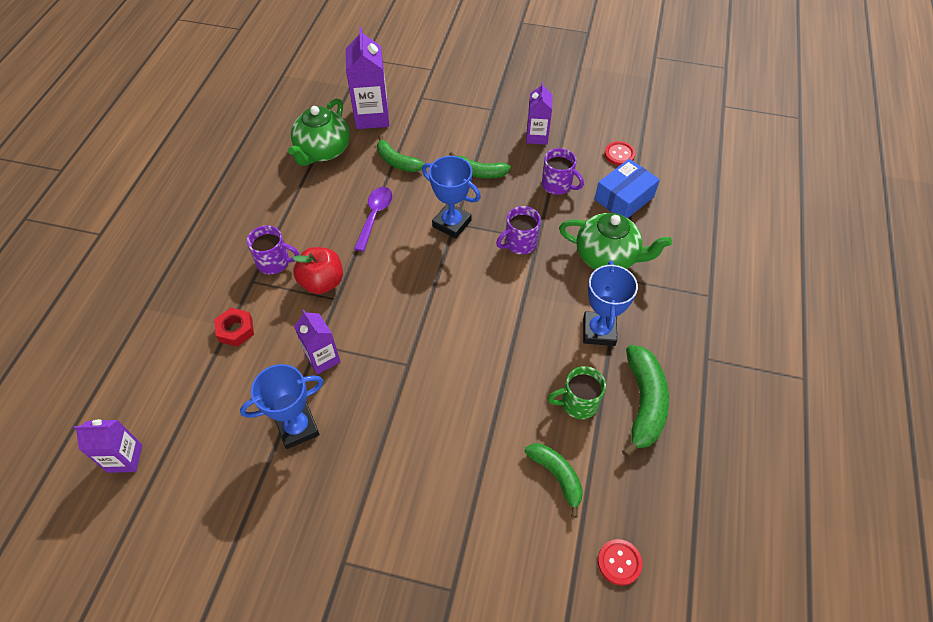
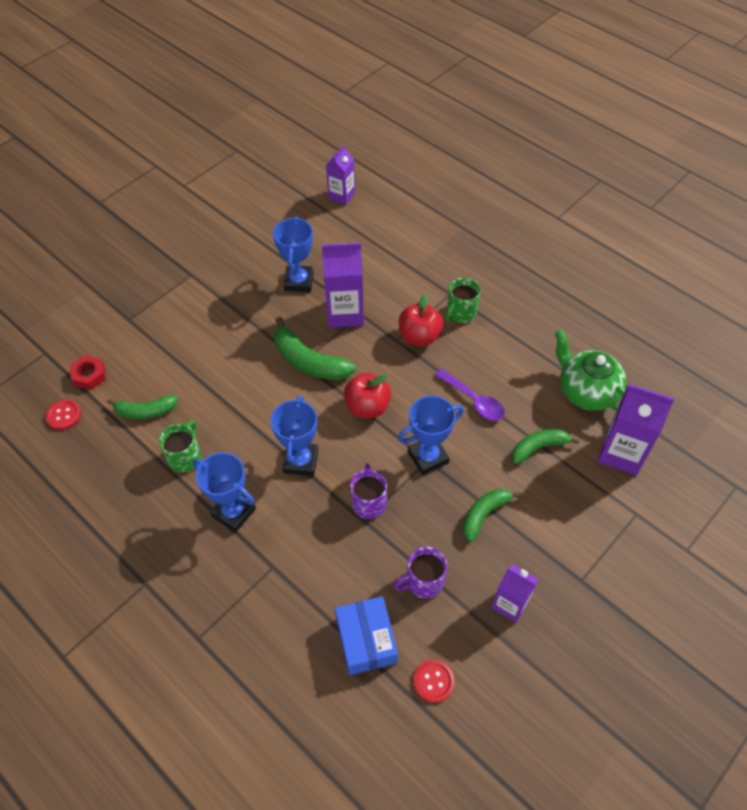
camera: 120 degrees right, 0 degrees up
(235, 330) = (407, 271): red nut -> red nut (89, 375)
(274, 262) = (461, 313): purple mug -> green mug
(323, 358) = (345, 313): purple carton -> purple carton, size x1.58
(428, 286) = (367, 407): none -> red apple
(516, 308) = (300, 461): none -> blue trophy
(607, 257) = (303, 571): green teapot -> none
(643, 403) = (148, 504): green banana -> green banana (309, 361)

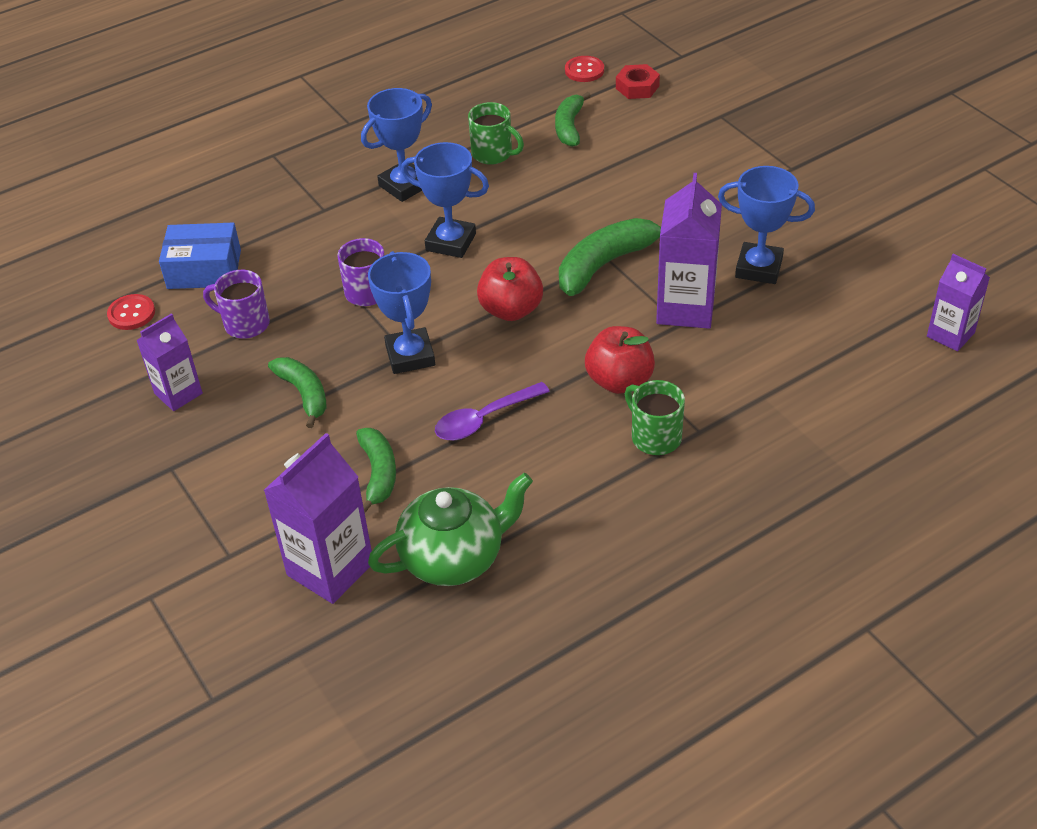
camera: 105 degrees right, 10 degrees down
(423, 582) = (245, 324): purple mug -> purple mug turned 60 degrees counterclockwise

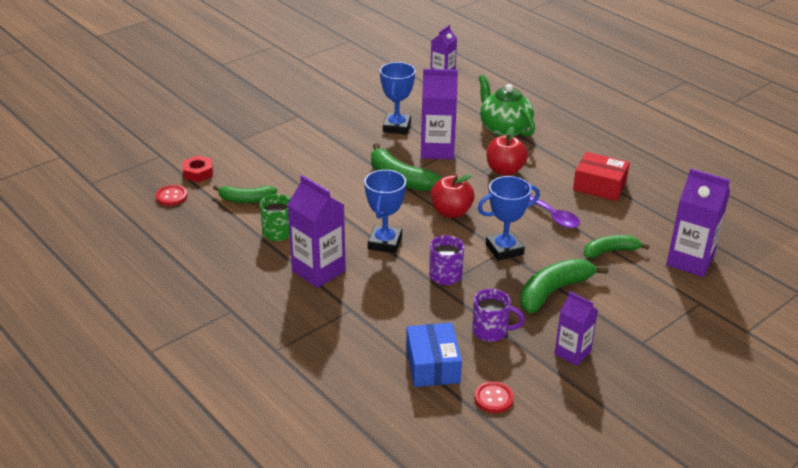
camera: 100 degrees left, 10 degrees down
(245, 324) = (491, 331): purple mug -> purple mug turned 90 degrees counterclockwise
(304, 394) = (554, 291): green banana -> green banana, size x1.53
(404, 185) = (318, 271): blue trophy -> purple carton
(454, 557) = (659, 218): green teapot -> green teapot (504, 128)
(559, 494) = (599, 186): none -> red box
(654, 437) = (545, 158): green mug -> none

